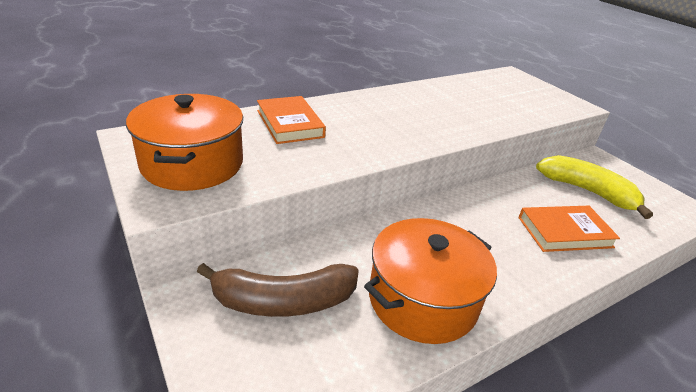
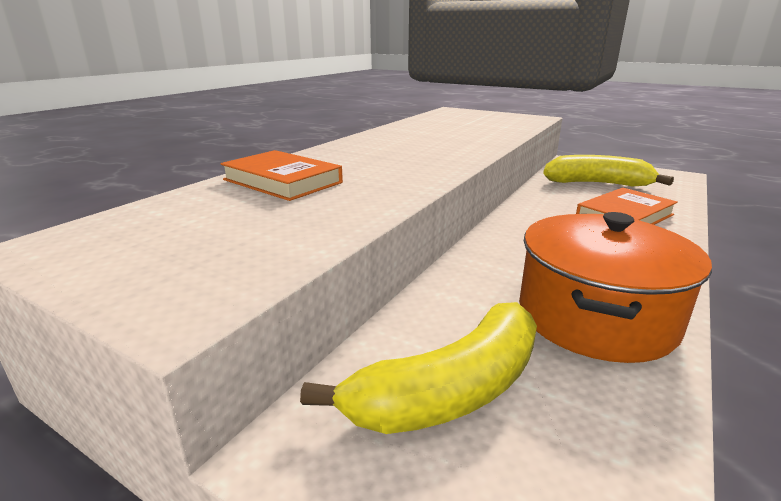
camera: 25 degrees left, 10 degrees down
(192, 164) = (188, 248): orange pot -> none
(283, 301) = (451, 390): brown banana -> yellow banana

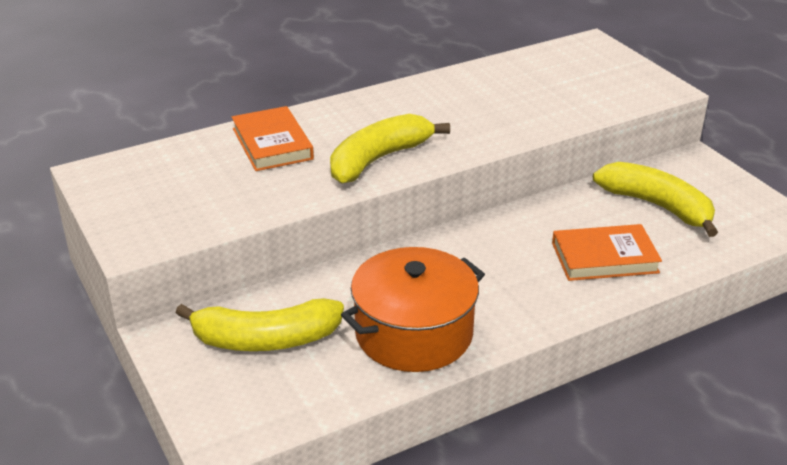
camera: 30 degrees right, 10 degrees up
(406, 172) = (378, 159): none -> yellow banana

